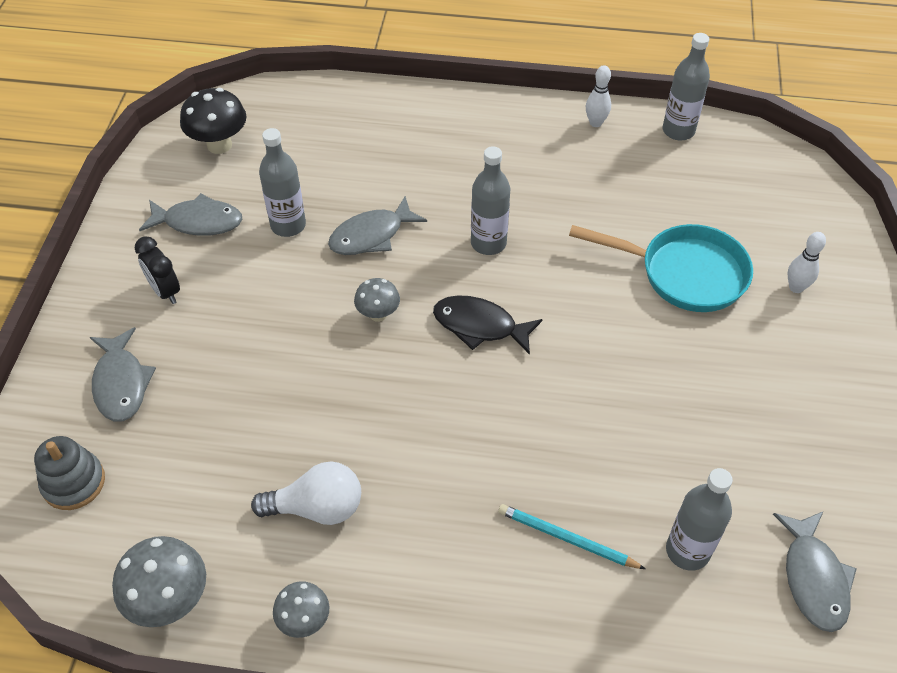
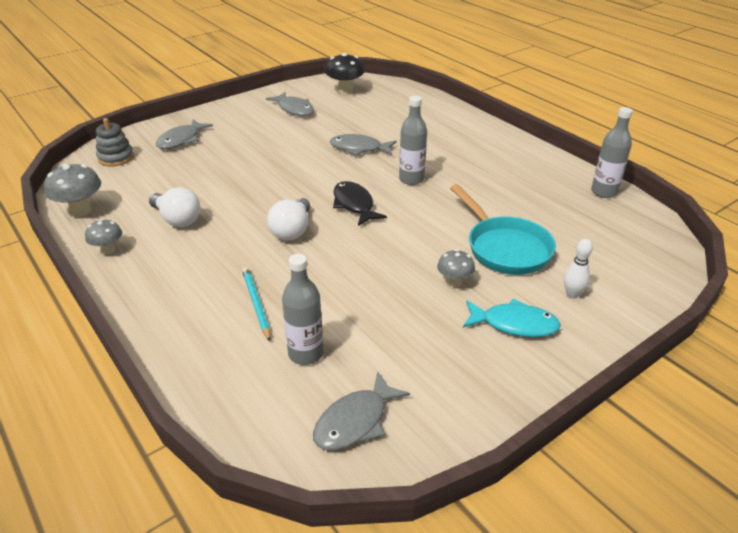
camera: 45 degrees right, 15 degrees down
(165, 291) = (245, 123): black clock -> none
(288, 225) = (328, 128): grey bottle -> none
(378, 314) = (315, 175): grey mushroom -> grey mushroom (454, 282)
(467, 415) = (292, 230): none -> white light bulb
(595, 123) = (553, 166): white bowling pin -> none
(795, 361) = (514, 324): none -> turquoise fish

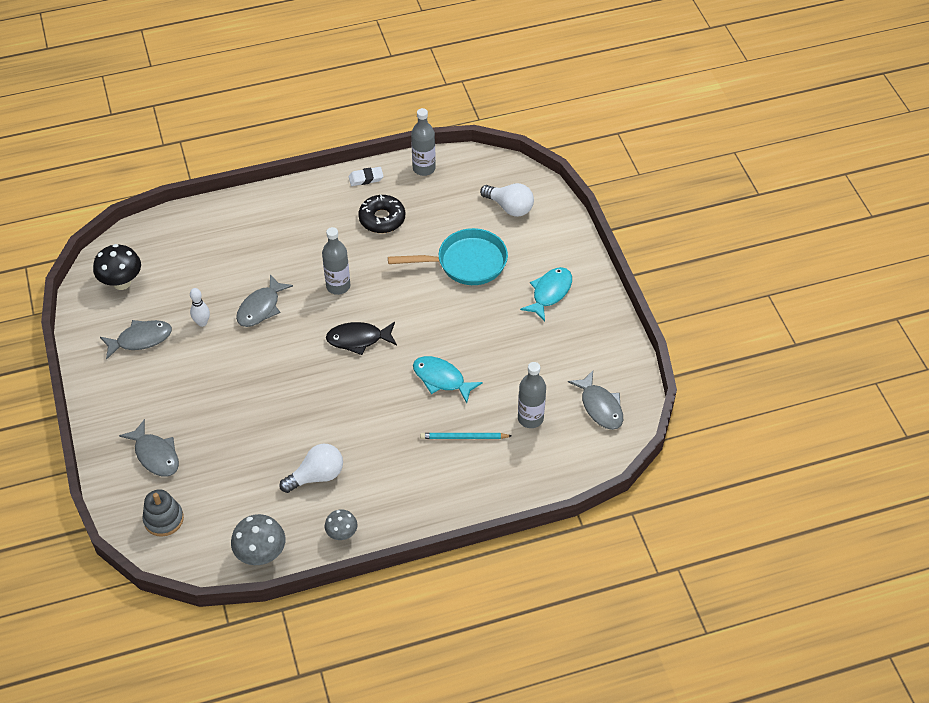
camera: 70 degrees left, 15 degrees up
(292, 230) = (376, 393): white light bulb -> white light bulb (509, 207)
(331, 268) = (441, 379): none -> turquoise fish
(454, 282) = (492, 309): grey mushroom -> none
(514, 183) = (382, 219): none -> black donut
(554, 164) = (366, 178): none -> white eraser
(572, 294) = (534, 248): white bowling pin -> white bowling pin (202, 323)

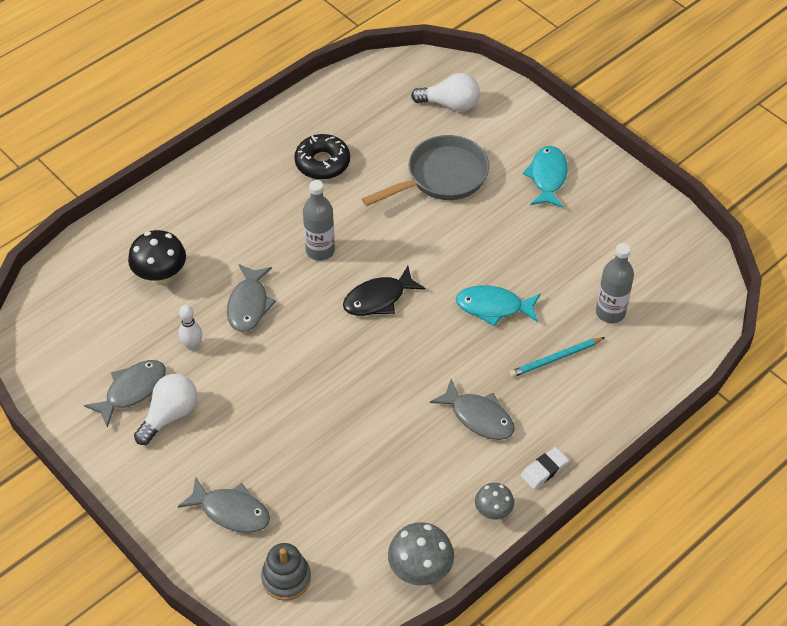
camera: 25 degrees left, 0 degrees up
(122, 283) = (69, 336): black mushroom -> black mushroom (161, 276)
(317, 476) = (426, 461): white light bulb -> white light bulb (170, 415)
(366, 178) = (277, 126): white eraser -> white eraser (544, 470)
(424, 168) = (334, 95): grey bottle -> none
(466, 263) = (441, 177): turquoise pan -> grey pan
(600, 406) = (671, 273): grey fish -> grey fish (478, 417)

